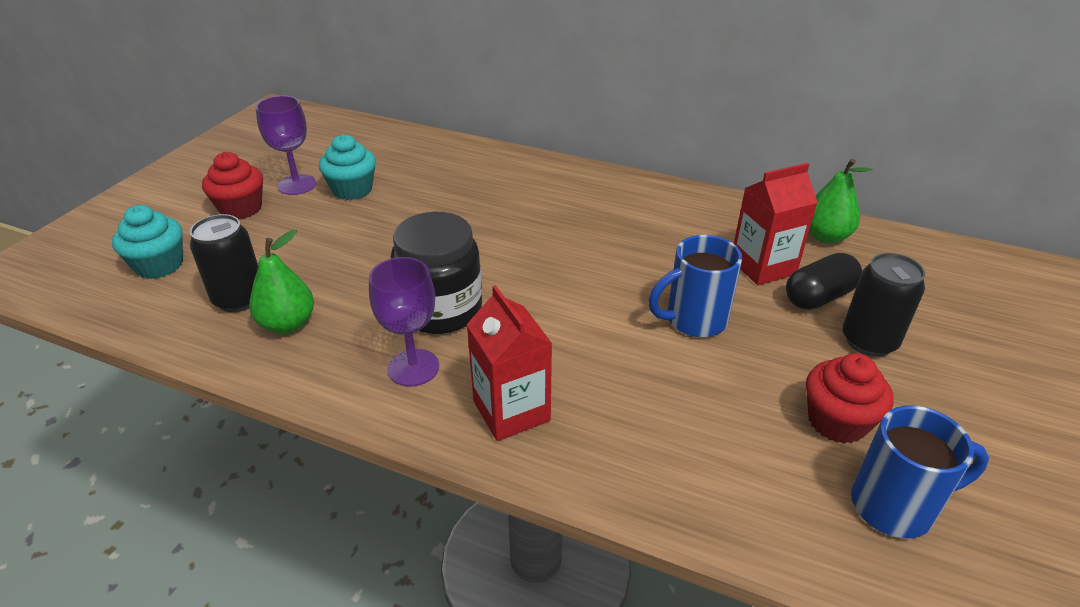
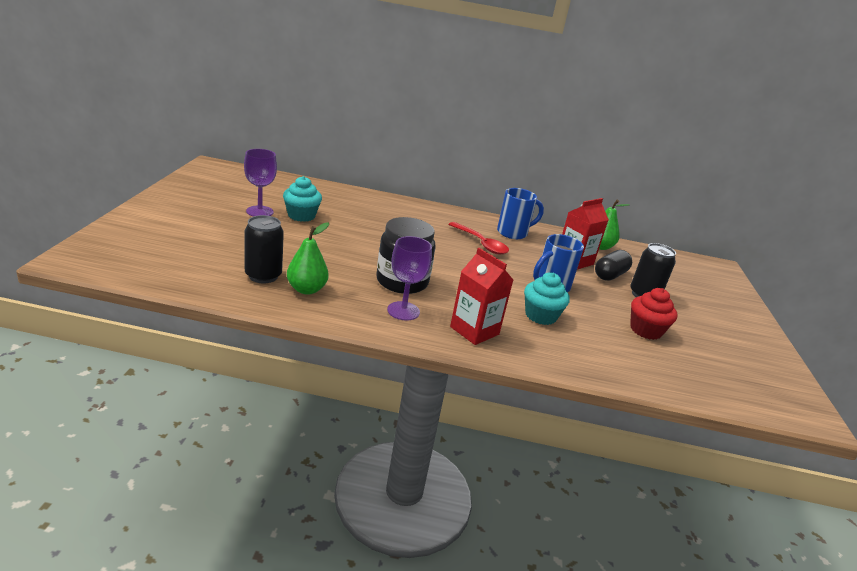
camera: 20 degrees left, 10 degrees down
(159, 265) = (190, 256): turquoise cupcake -> turquoise cupcake (540, 316)
(241, 209) = (228, 224): red cupcake -> none
(610, 234) = (481, 243): none -> red spoon
(895, 506) = (689, 364): blue mug -> blue mug (513, 233)

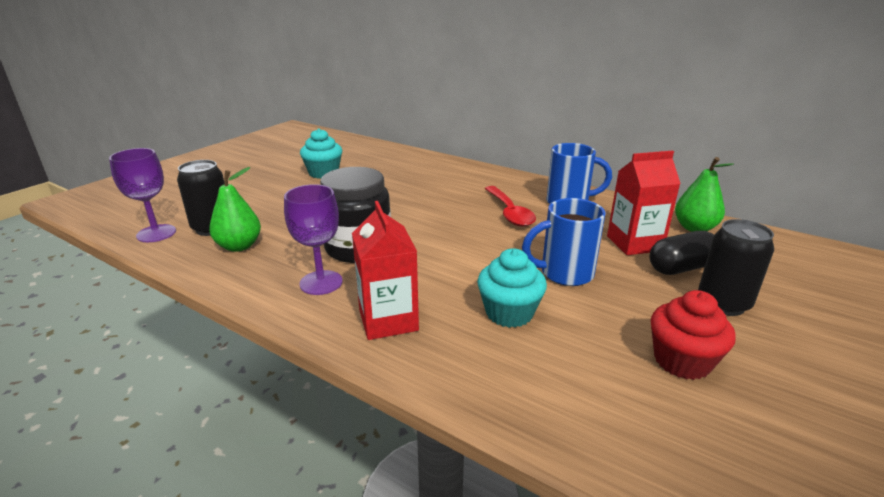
camera: 30 degrees right, 0 degrees up
(259, 211) = (286, 167): purple goblet -> purple goblet (156, 233)

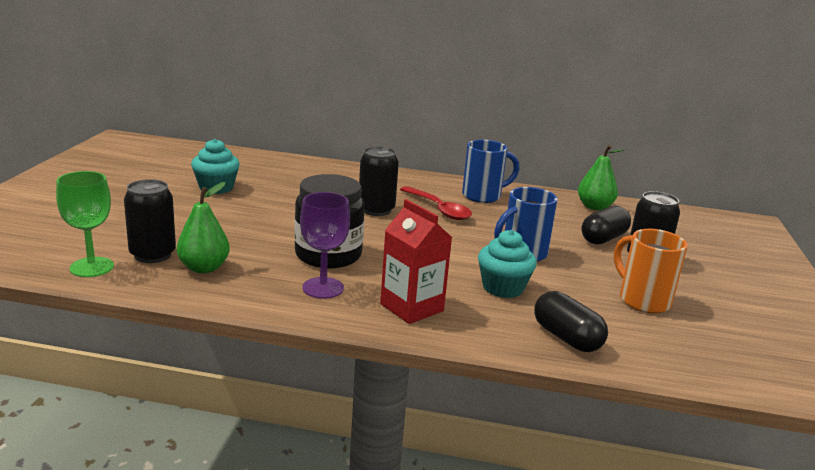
camera: 25 degrees left, 5 degrees down
(156, 233) = (92, 267): purple goblet -> green goblet
(445, 207) = (376, 210): none -> black can
(539, 396) = (566, 338): none -> black capsule
(634, 243) = (558, 224): red carton -> none
(682, 361) = (642, 300): red cupcake -> orange mug

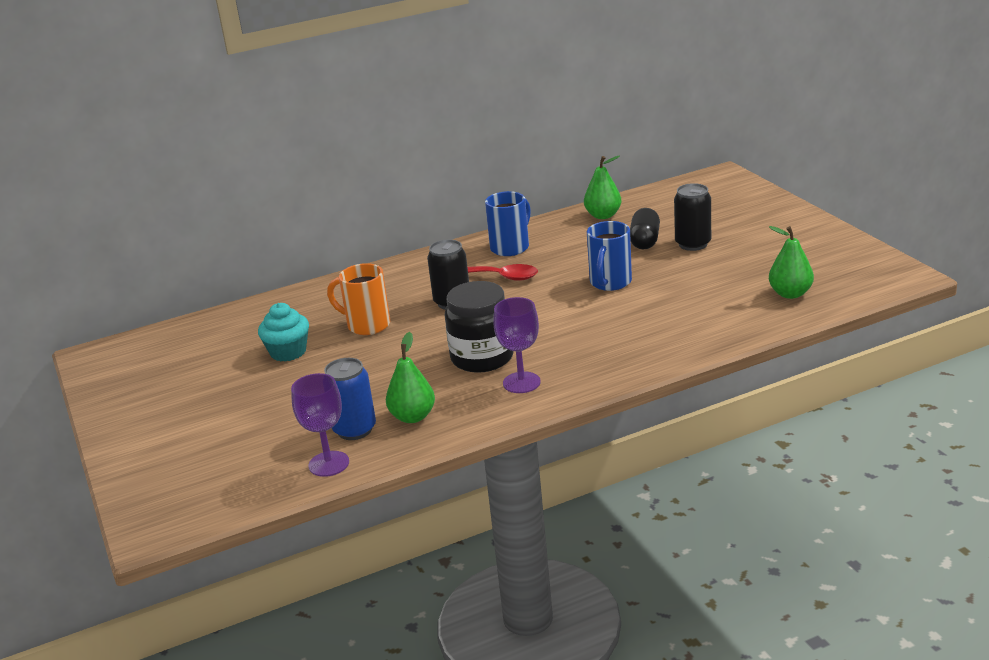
camera: 30 degrees left, 5 degrees up
(92, 267) = (329, 464): green goblet -> purple goblet
(153, 255) = (354, 430): black can -> blue can
(412, 307) = (600, 362): red carton -> none
(503, 288) = (635, 316): turquoise cupcake -> none
(566, 338) = (719, 329): black capsule -> none
(642, 300) = (728, 277): orange mug -> orange mug (366, 325)
(690, 345) = (790, 294): none -> green pear

